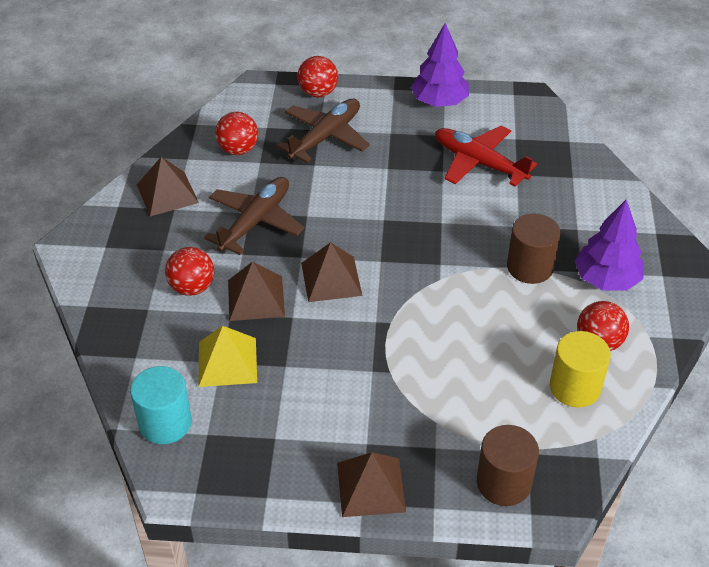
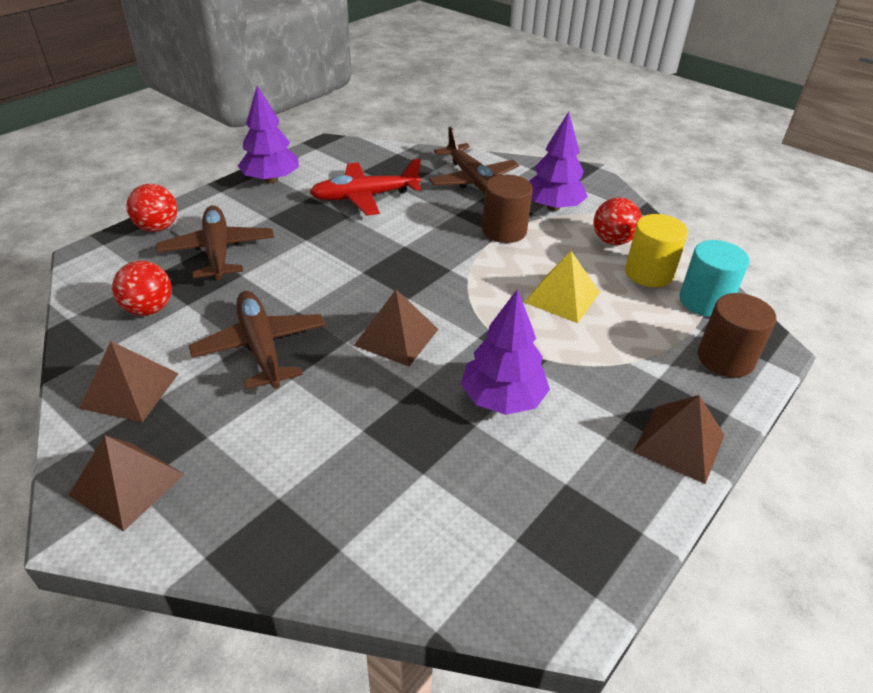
camera: 55 degrees left, 5 degrees down
(165, 423) = (468, 572): turquoise cylinder -> turquoise cylinder (704, 301)
(192, 287) = (291, 441): red ball -> none
(227, 362) = (428, 467): yellow pyramid -> yellow pyramid (562, 297)
(256, 298) = (363, 399): brown pyramid -> brown pyramid (127, 484)
(323, 367) = (502, 399): none -> purple tree
(585, 208) = (473, 180): none -> brown plane

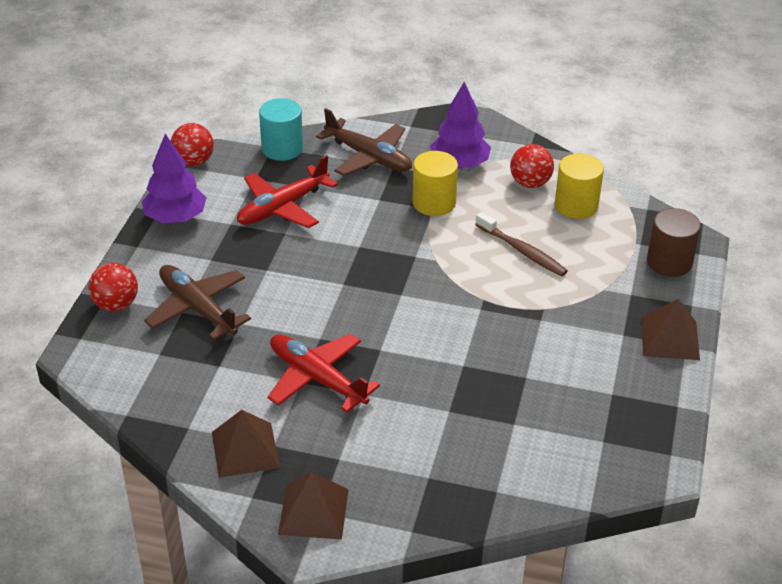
camera: 25 degrees left, 0 degrees up
(149, 309) = (190, 381): red ball -> red ball (194, 162)
(261, 347) = (317, 378): brown plane -> red plane
(396, 337) = (417, 331): brown pyramid -> none
(502, 399) = (532, 351): purple tree -> none
(504, 231) = (434, 203): brown cylinder -> yellow cylinder
(562, 297) = (522, 251): yellow pyramid -> brown toothbrush
(704, 301) = (631, 217): turquoise cylinder -> turquoise cylinder (282, 148)

